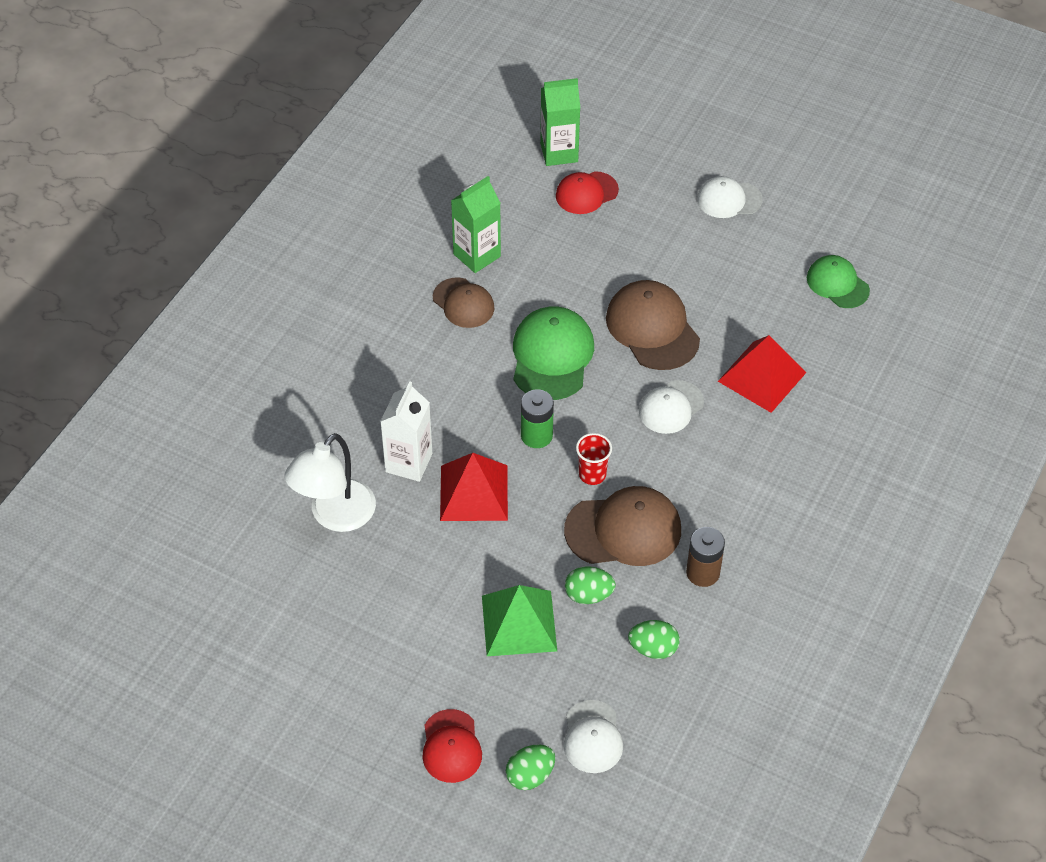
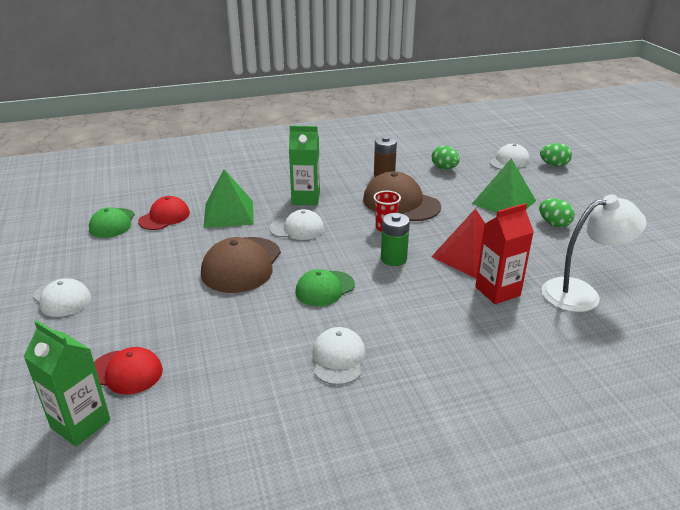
camera: 135 degrees left, 20 degrees down
(409, 463) = (497, 291): white carton -> red carton
(451, 746) = (587, 186): red cap -> red cap (164, 217)
(463, 303) = (338, 358): brown cap -> white cap
(477, 255) = (278, 386): green carton -> green carton (306, 199)
(552, 356) = (325, 288): green cap -> green cap, size x0.63
(588, 595) = (452, 194): green egg -> green egg (554, 224)
(762, 376) = (228, 213): red pyramid -> green pyramid

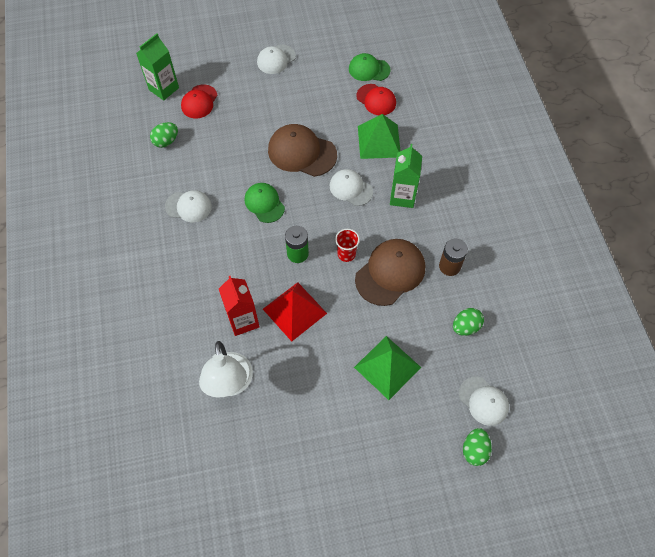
camera: 95 degrees right, 30 degrees up
(297, 228) = (351, 188): white cap -> white cap turned 120 degrees clockwise
(554, 224) = (341, 401): green egg -> green egg (166, 141)

